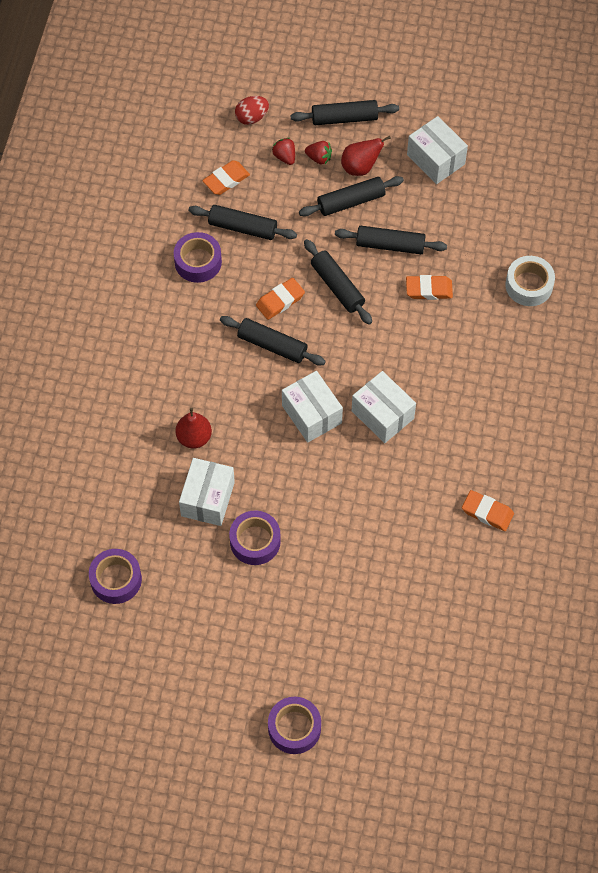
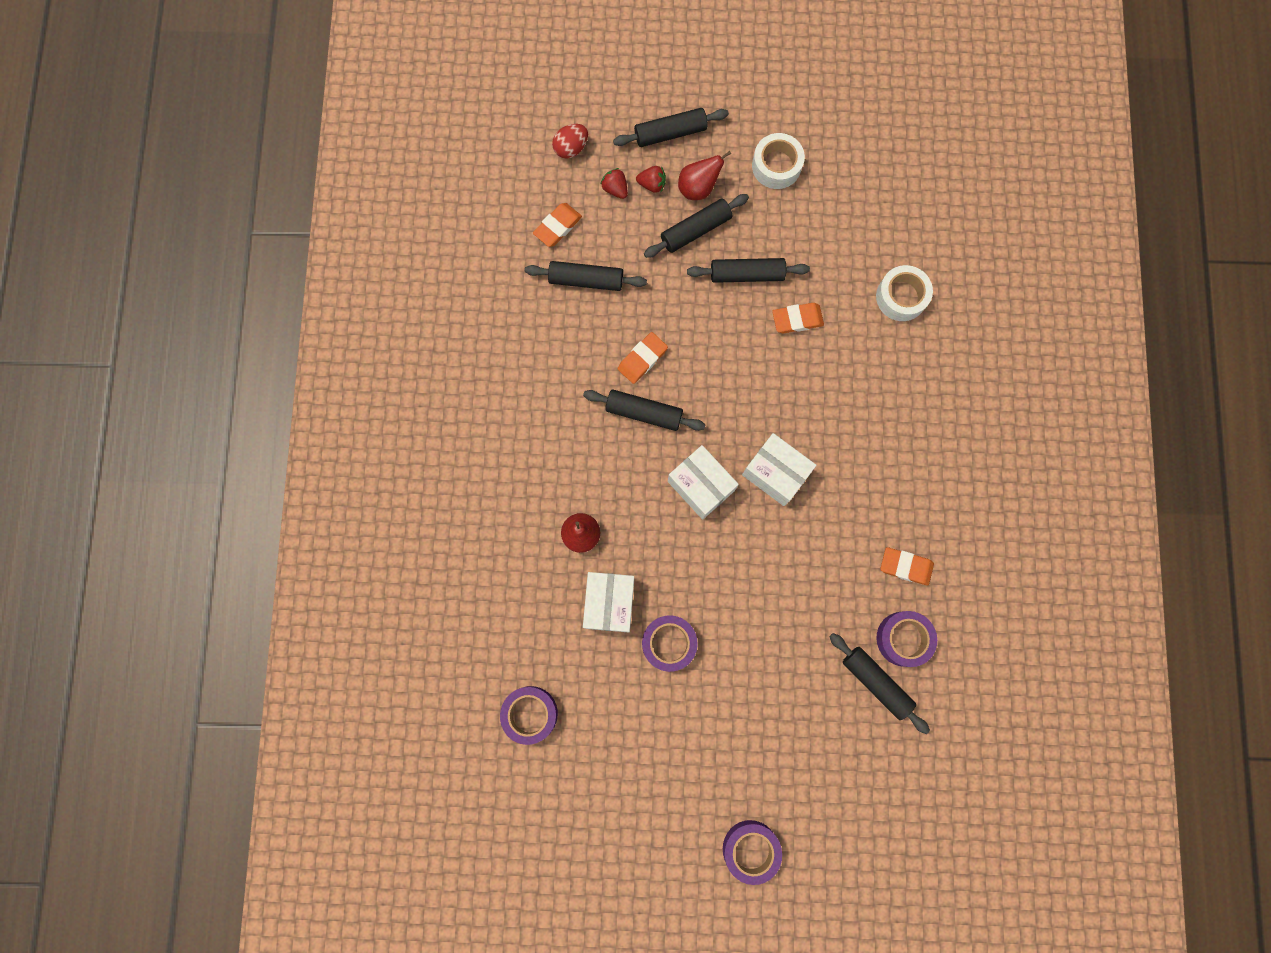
camera: 10 degrees left, 15 degrees up
(198, 262) = (546, 328): purple tape -> purple tape (903, 639)
(337, 286) = (699, 332): black rolling pin -> black rolling pin (875, 682)
(436, 159) = (776, 166): white box -> white tape

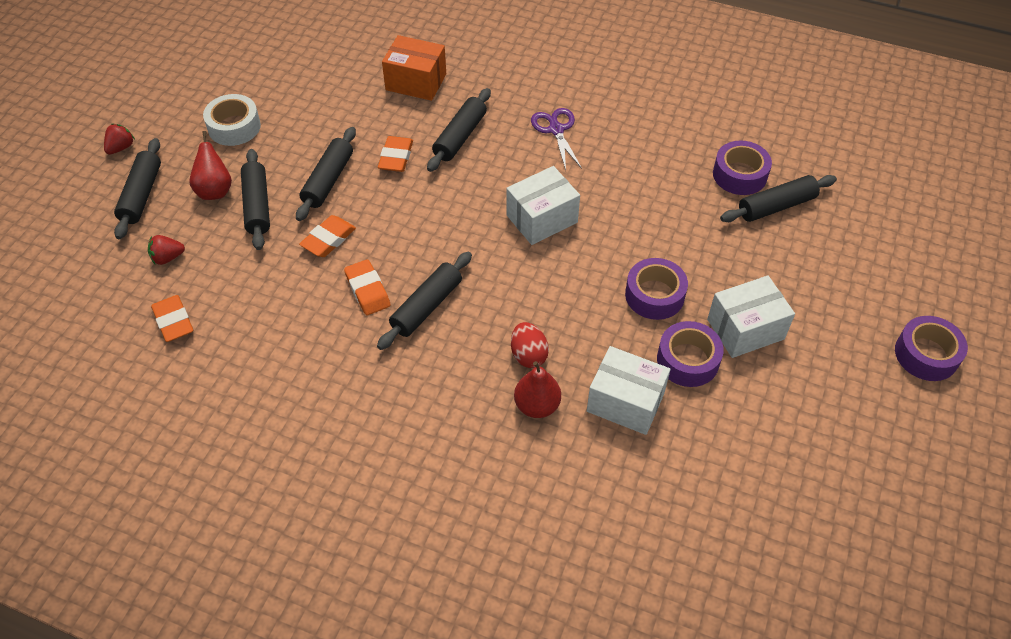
camera: 70 degrees left, 25 degrees down
(530, 714) = (731, 523): purple tape -> purple tape (654, 295)
(571, 148) = (94, 282): red egg -> red egg (528, 355)
(586, 280) = (251, 314): black rolling pin -> black rolling pin (460, 137)
(652, 184) = (185, 226): red strawberry -> red strawberry (121, 148)
(701, 486) = (528, 282): white box -> white box (745, 329)
(891, 449) = (556, 130): none -> purple scissors
(901, 297) = (416, 82): white tape -> orange box
(905, 566) = (671, 153): orange eraser -> orange eraser (328, 239)

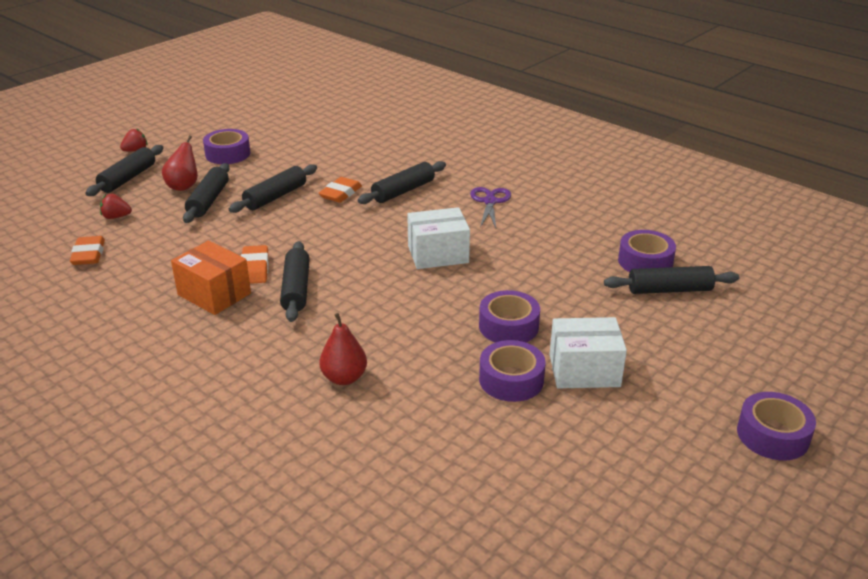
camera: 20 degrees right, 20 degrees down
(234, 127) = (228, 154): white tape -> purple tape
(328, 239) = (248, 231): orange eraser -> none
(416, 82) = (390, 153): orange box -> orange box (214, 294)
(426, 306) = (296, 289): black rolling pin -> black rolling pin turned 60 degrees counterclockwise
(528, 355) = (361, 341): red egg -> none
(625, 402) = (429, 396): white box -> none

